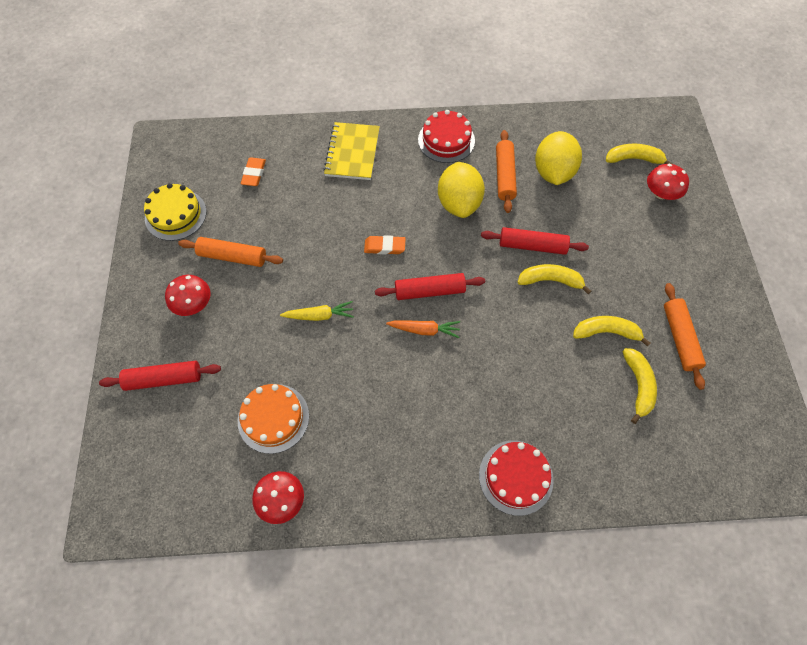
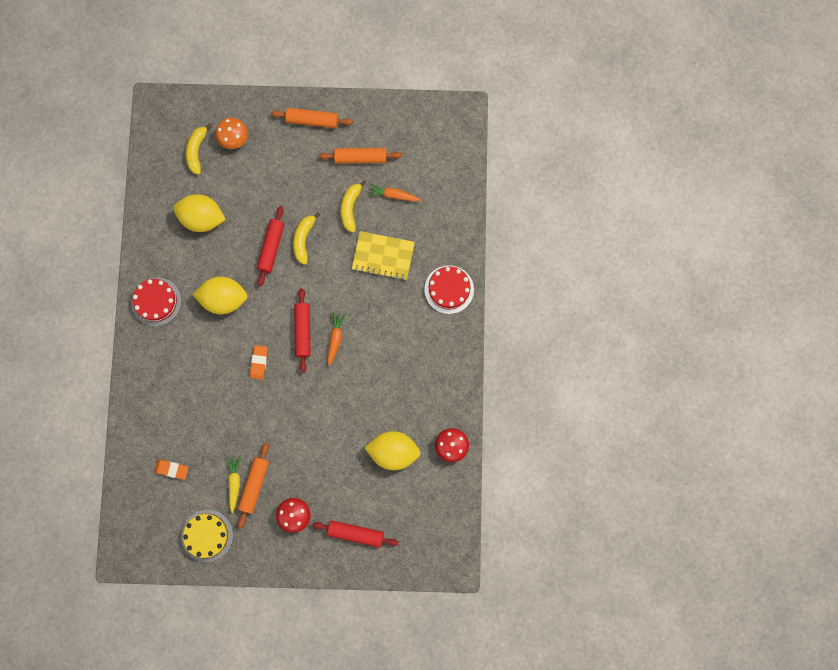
camera: 85 degrees left, 15 degrees up
(164, 379) = (356, 533): red rolling pin -> red rolling pin turned 75 degrees counterclockwise
(273, 418) = (393, 452): orange cake -> yellow lemon
(319, 315) = (315, 416): yellow carrot -> yellow carrot (234, 483)
(352, 153) = (159, 383): yellow notebook -> yellow notebook (383, 256)
(504, 175) = (200, 258): orange rolling pin -> orange rolling pin (312, 120)
(638, 385) = (393, 195): yellow banana -> orange carrot
(661, 193) = (233, 138): red mushroom -> orange mushroom

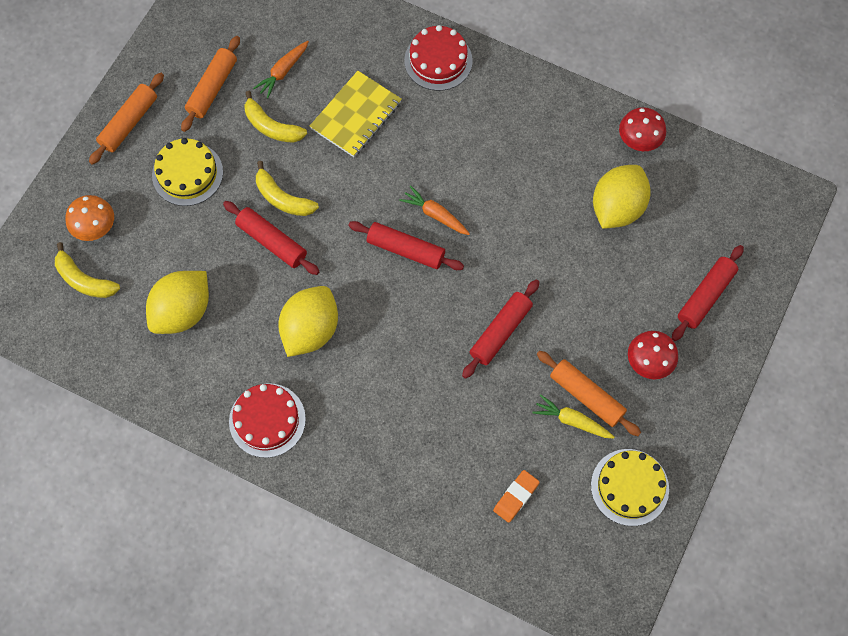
camera: 65 degrees left, 10 degrees down
(259, 362) = (421, 321): orange eraser -> none
(273, 414) = (500, 332): none -> red rolling pin
(294, 174) = (187, 174): none -> yellow cake

